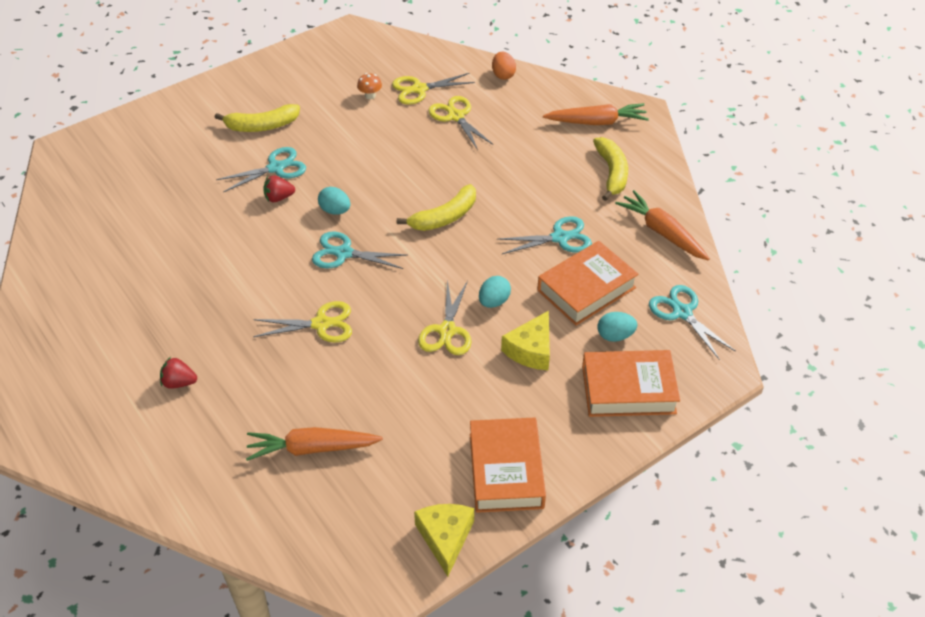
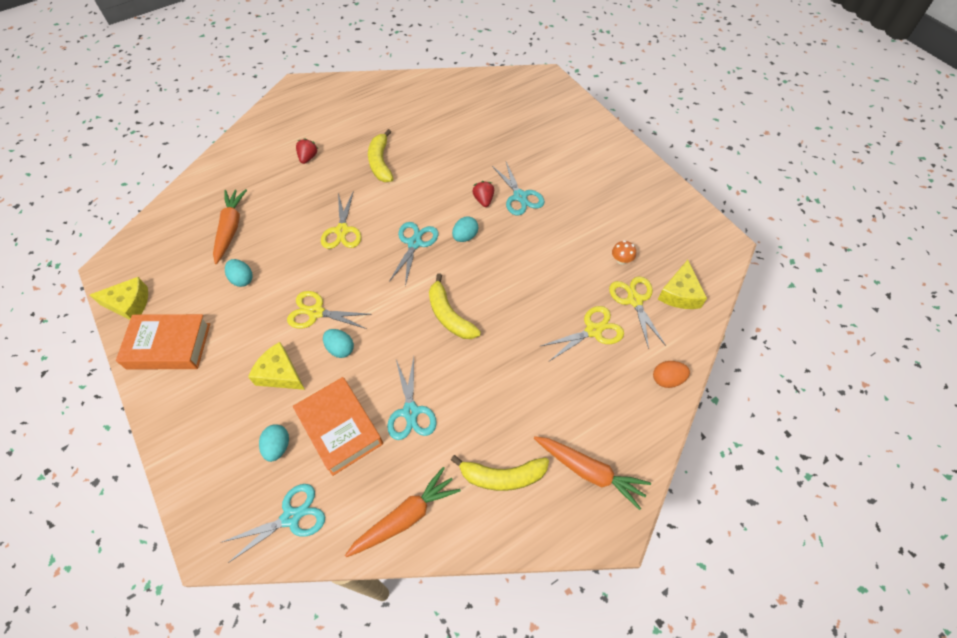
camera: 95 degrees right, 10 degrees up
(262, 126) = (574, 185): yellow banana -> yellow banana (380, 162)
(400, 415) = (242, 279): none -> turquoise egg
(410, 61) = (680, 294): none -> yellow cheese
(597, 122) = (589, 472): orange carrot -> orange carrot turned 60 degrees counterclockwise
(628, 389) = (215, 449): orange book -> none

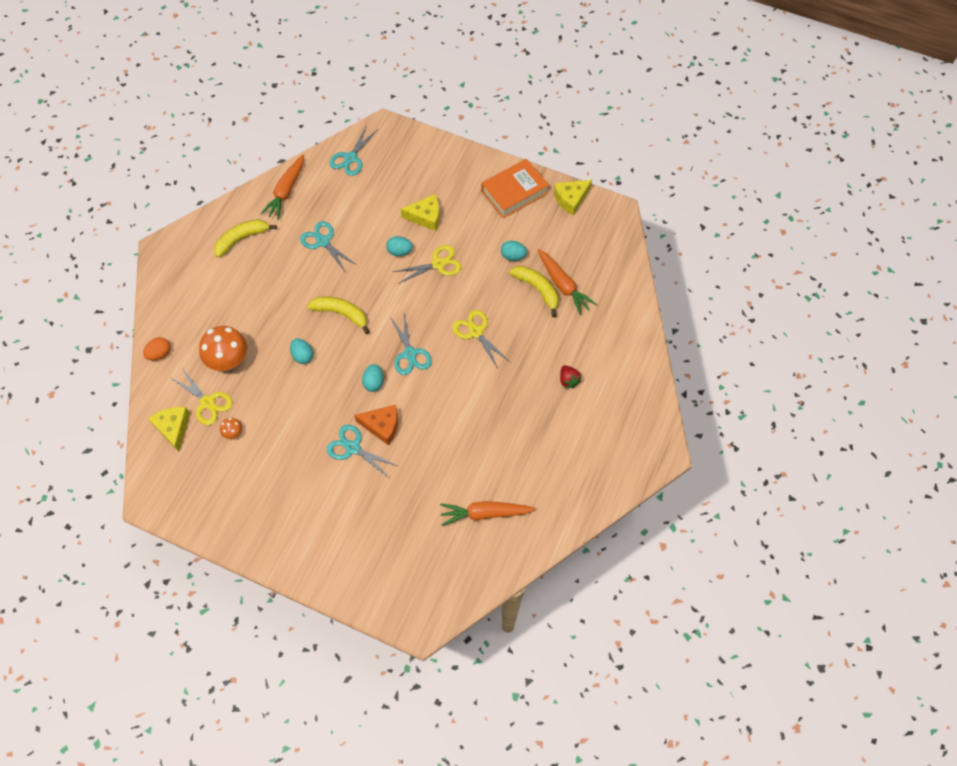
camera: 145 degrees right, 5 degrees up
(278, 447) = (389, 182): turquoise egg -> turquoise egg (302, 356)
(340, 428) = (360, 210): orange book -> none
(380, 162) = (501, 412): yellow banana -> yellow banana (537, 290)
(484, 200) = (382, 426): red strawberry -> orange cheese
(589, 472) = (189, 269): orange carrot -> orange carrot (485, 513)
(593, 330) = (229, 360): yellow scissors -> orange mushroom

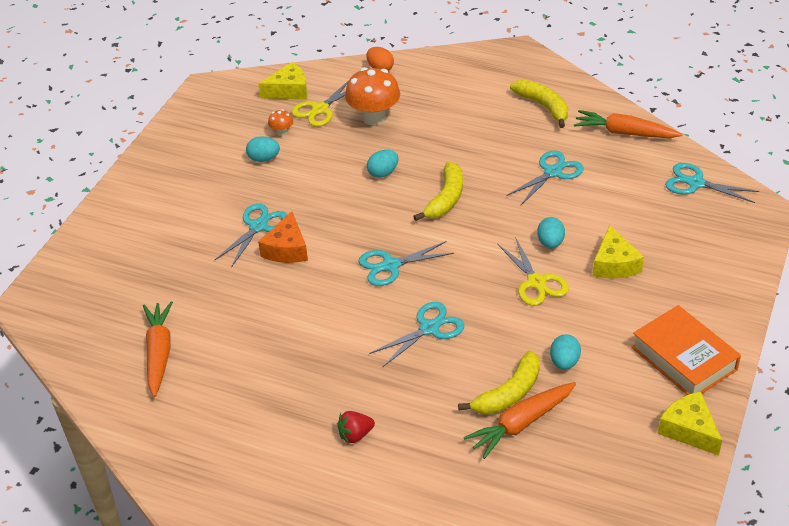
camera: 90 degrees right, 20 degrees down
(374, 382) = (348, 236): turquoise egg -> turquoise egg (264, 159)
(476, 332) = (429, 328): yellow scissors -> turquoise scissors

